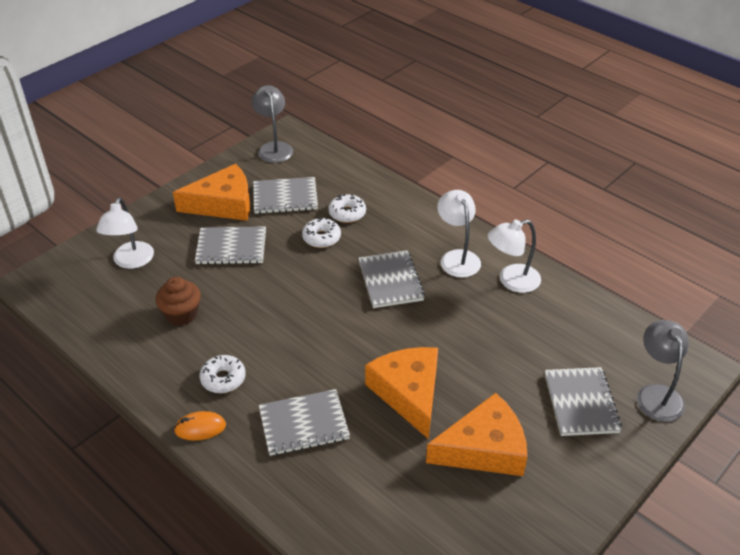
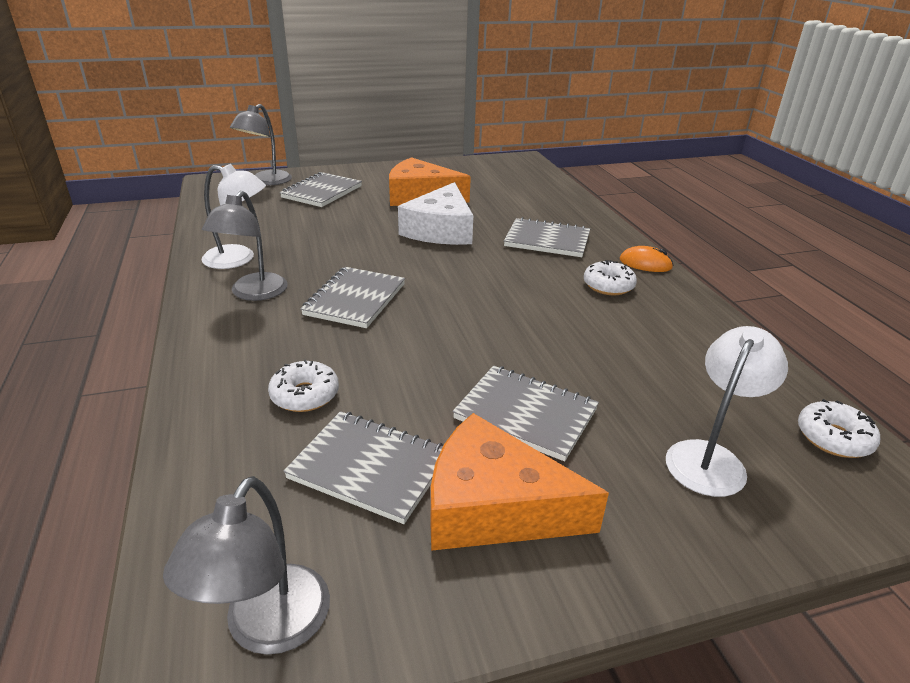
camera: 150 degrees left, 10 degrees down
(181, 314) = (639, 354): brown cupcake -> none
(321, 238) = (380, 375): white donut -> white donut (833, 438)
(408, 393) = (441, 230): orange cheese -> white cheese
(457, 257) = (253, 293): white lamp -> grey lamp

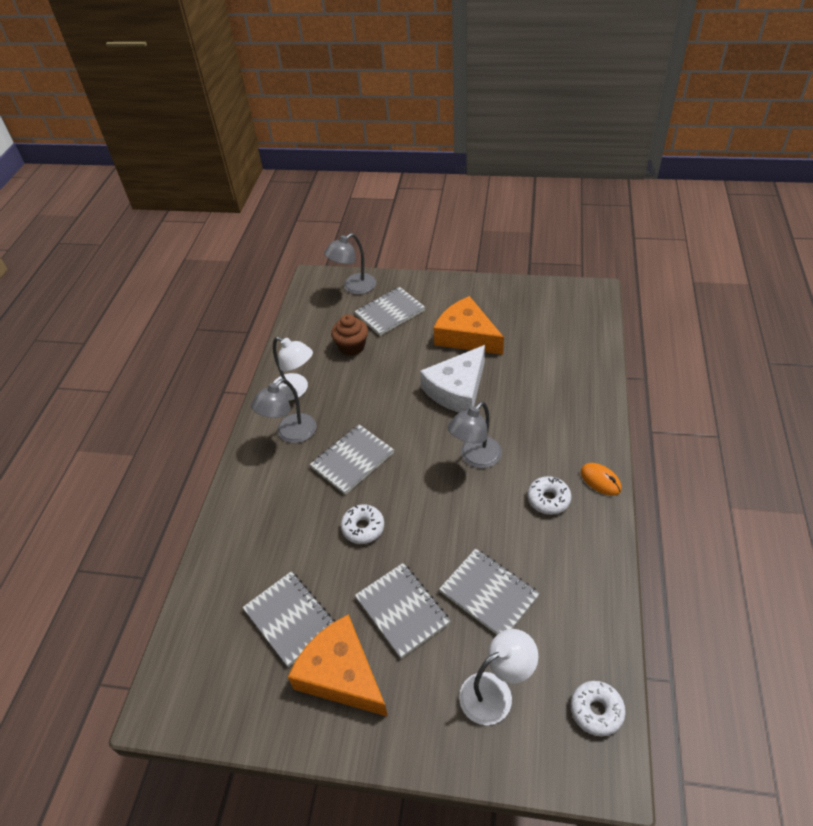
camera: 30 degrees right, 15 degrees up
(268, 628) = (200, 702): grey lamp -> grey lamp (475, 458)
(292, 218) = (352, 346): none -> brown cupcake
(305, 395) = (281, 546): white donut -> white donut (363, 528)
(547, 240) = (536, 426): grey notebook -> grey notebook (488, 594)

